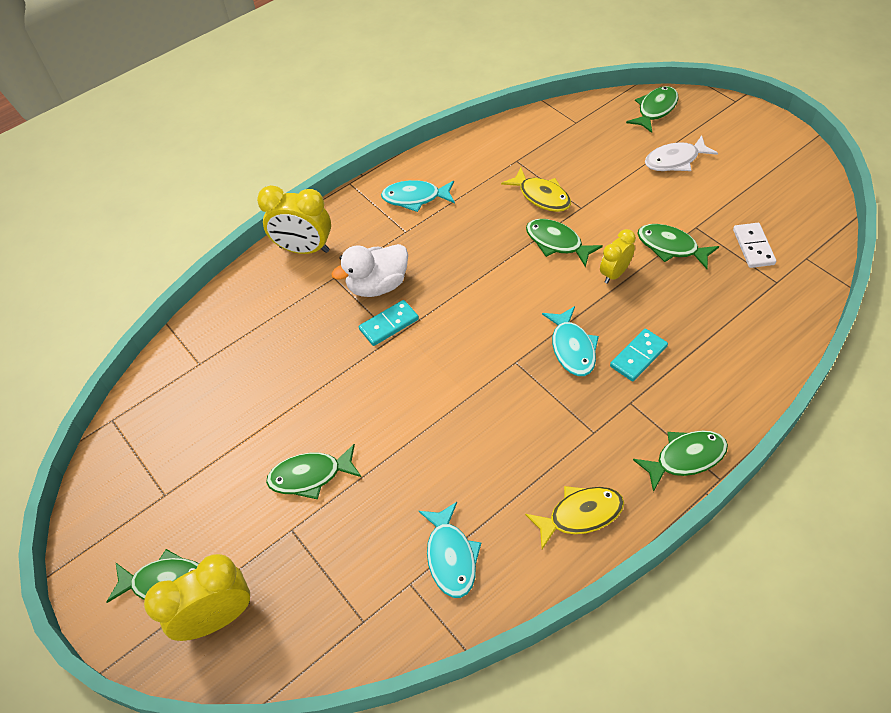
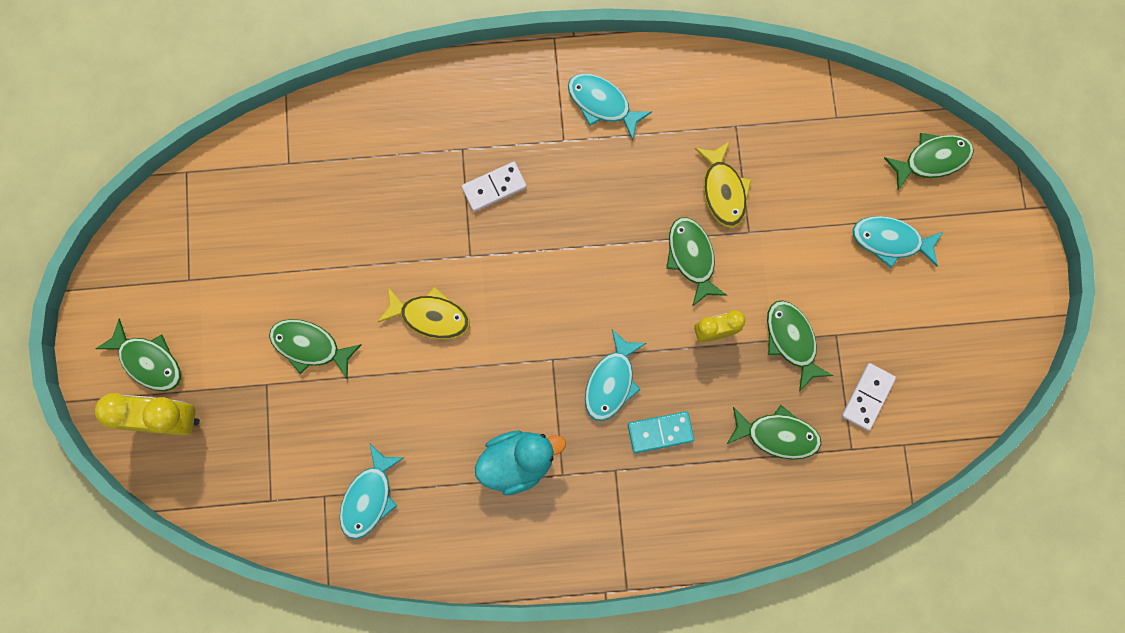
camera: 30 degrees right, 25 degrees up
(304, 249) = (457, 94): yellow clock -> none
(377, 285) = (494, 187): white duck -> white domino
(389, 324) = (474, 239): turquoise domino -> none
(551, 446) = (518, 461): none -> turquoise duck
(580, 515) = (492, 537): yellow fish -> yellow fish (430, 316)
(675, 160) = (890, 241): white fish -> turquoise fish
(685, 458) = (615, 552): green fish -> green fish (777, 435)

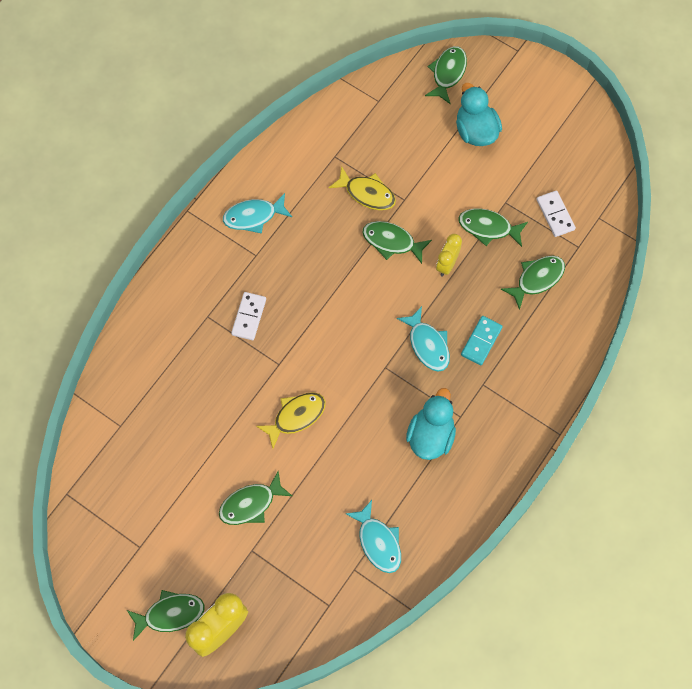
camera: 50 degrees left, 10 degrees down
(890, 241) = (475, 131): turquoise fish -> turquoise duck

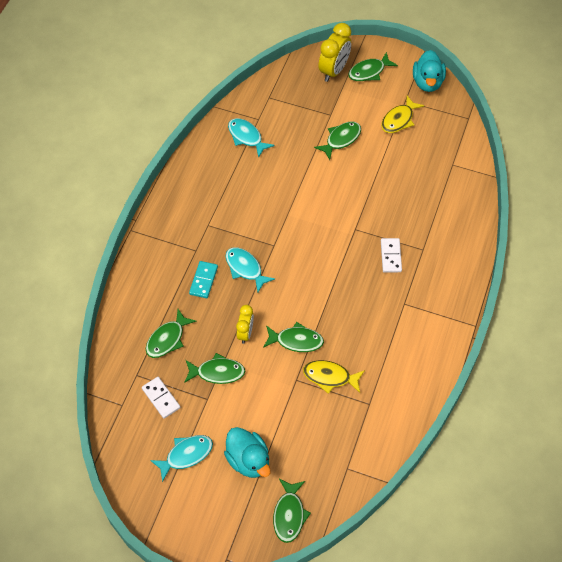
camera: 165 degrees right, 10 degrees down
(253, 216) = (418, 334): turquoise fish -> turquoise fish (186, 455)
(296, 416) = (329, 198): yellow fish -> yellow fish (399, 120)
(430, 435) = (227, 207): turquoise duck -> turquoise duck (427, 82)

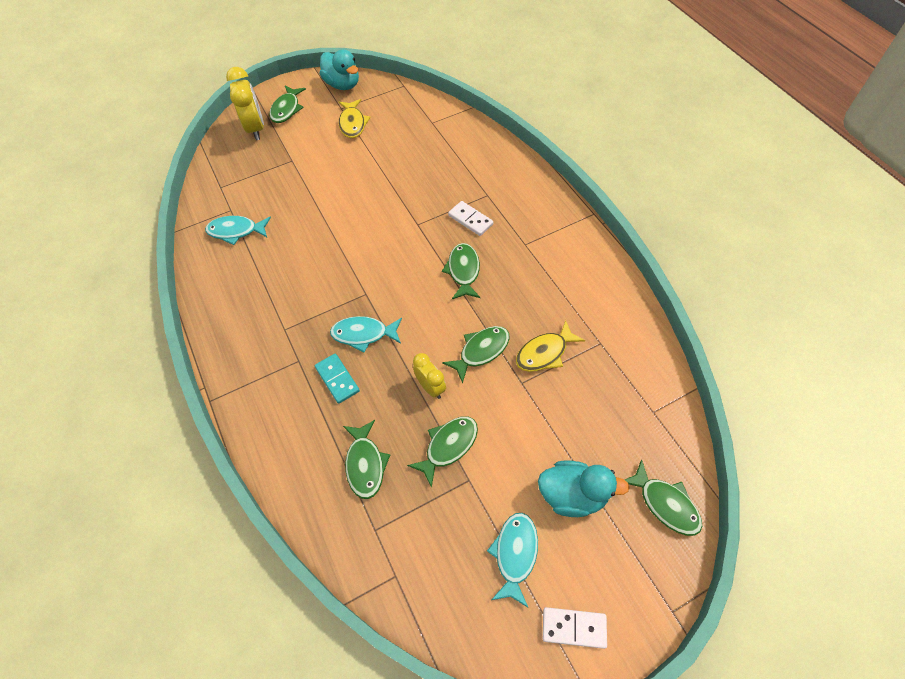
camera: 45 degrees left, 0 degrees up
(161, 398) = (426, 526): white domino -> white domino (574, 628)
(341, 139) = (323, 171): green fish -> green fish (463, 271)

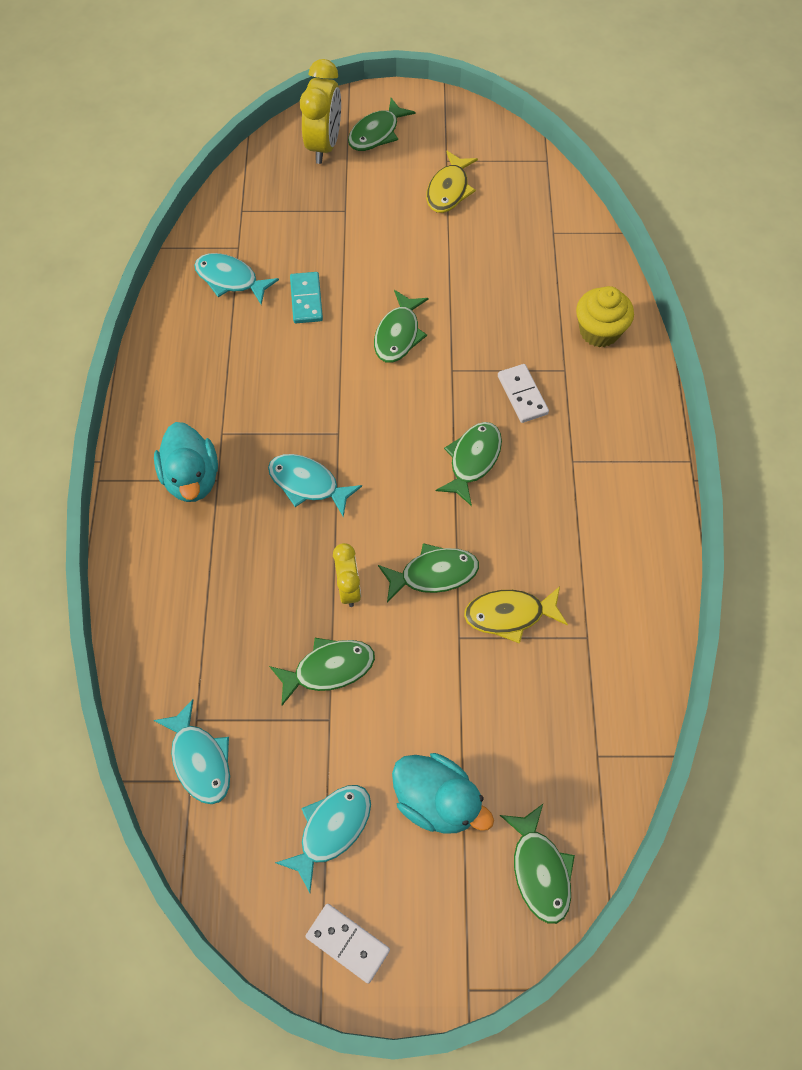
camera: 25 degrees right, 5 degrees up
(337, 379) = (249, 524): turquoise domino -> turquoise domino (306, 299)
(343, 85) = (467, 126): turquoise duck -> turquoise duck (192, 478)
(365, 464) = (226, 641): green fish -> green fish (398, 334)
(393, 557) = (200, 759): none -> turquoise fish
(494, 165) = (599, 331): none -> yellow cupcake

